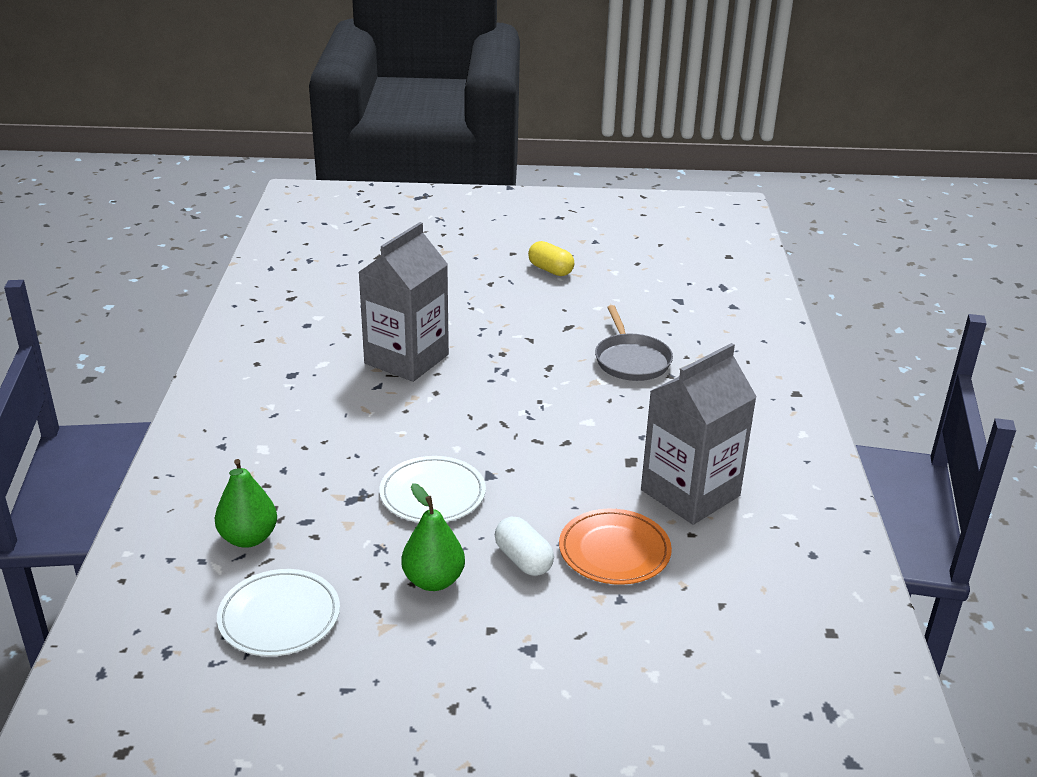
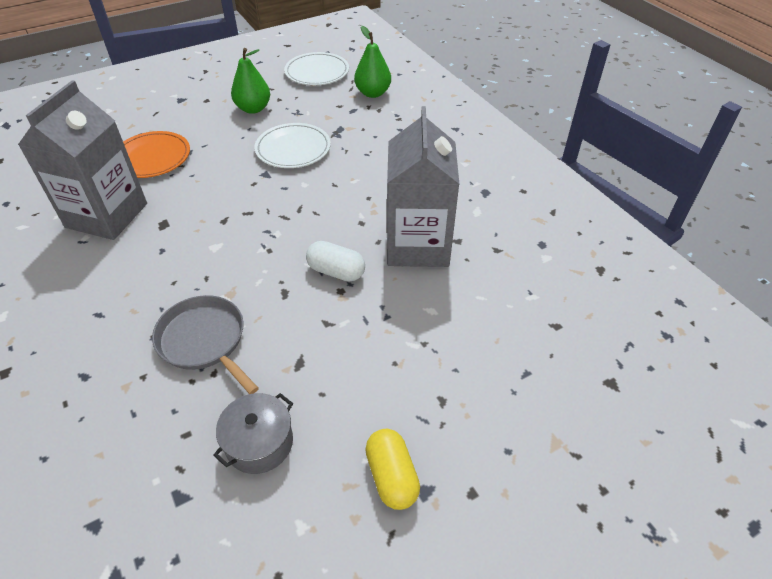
camera: 150 degrees right, 15 degrees up
(523, 560) = (208, 134): white capsule -> white capsule (336, 271)
(550, 270) = (391, 476): yellow capsule -> yellow capsule turned 60 degrees clockwise
(619, 304) = (259, 443): none -> grey pot

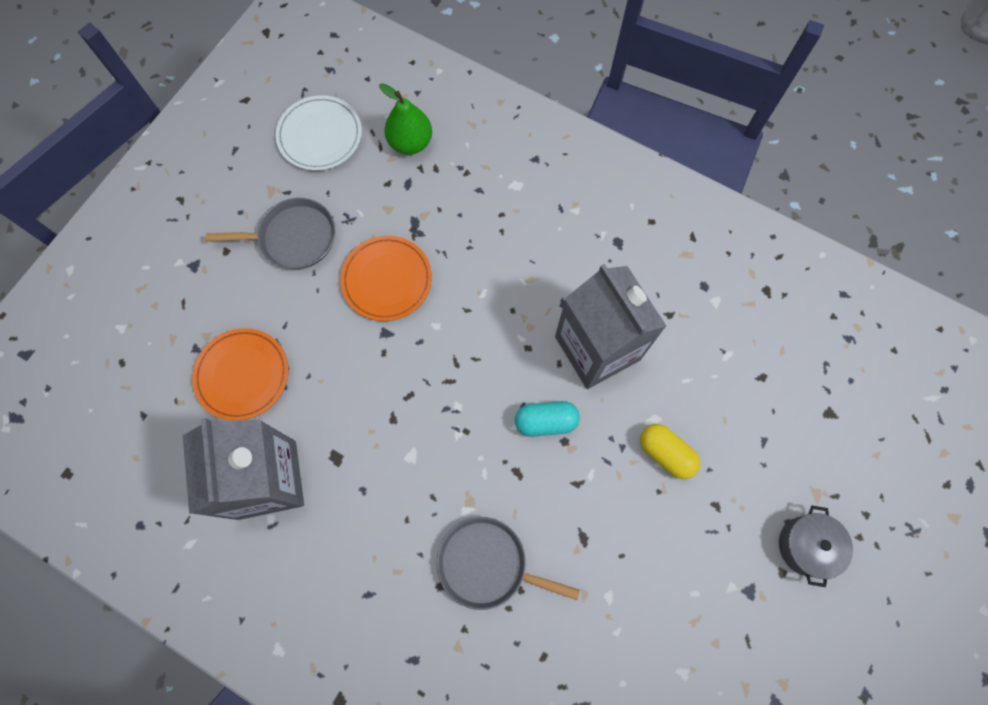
camera: 30 degrees left, 25 degrees up
(253, 109) = (293, 238): green pear -> grey pan
(259, 443) = (605, 628): grey pot -> grey pot (806, 546)
(293, 149) = (387, 280): white plate -> orange plate
(336, 271) = (546, 422): white capsule -> turquoise capsule
(391, 476) = (720, 594): yellow capsule -> yellow capsule (665, 453)

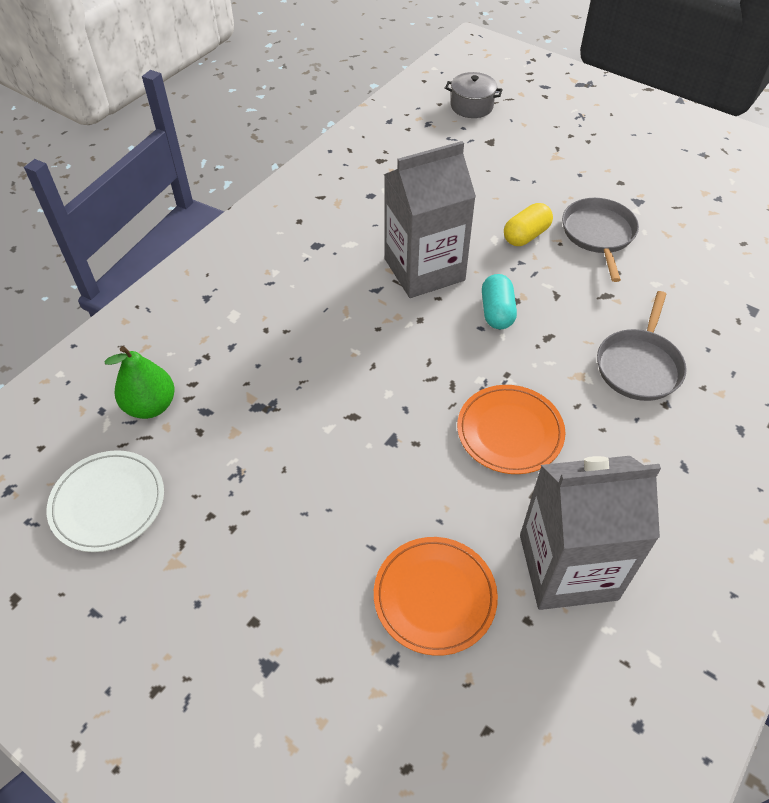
camera: 85 degrees left, 20 degrees down
(293, 238) = (251, 536): grey pan -> grey pan (598, 234)
(387, 280) = (326, 436): orange plate -> orange plate (510, 432)
(806, 546) = (598, 167): grey pot -> grey pot (472, 106)

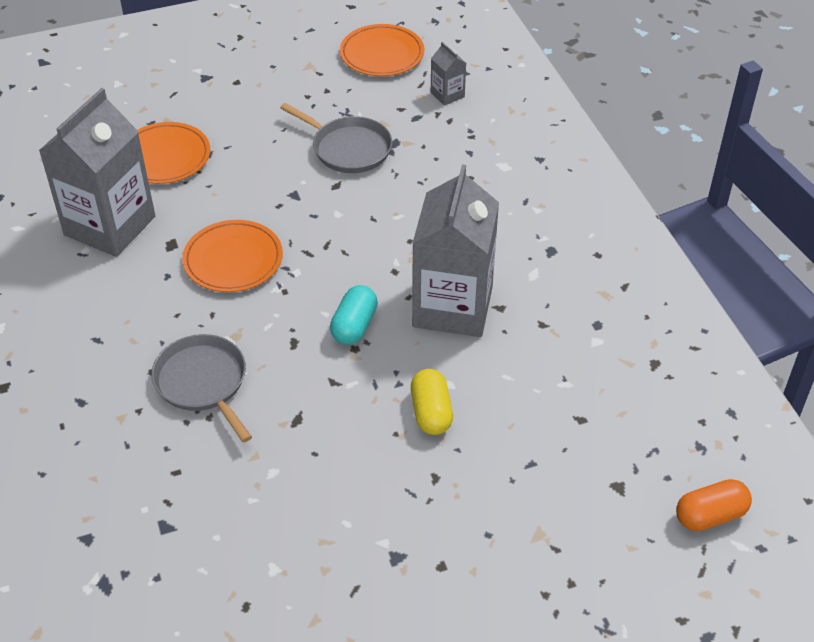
camera: 125 degrees right, 5 degrees down
(108, 503) = (382, 54): white plate -> orange plate
(150, 406) = (447, 95): green pear -> grey carton
(472, 106) = (710, 515): grey pot -> orange capsule
(497, 312) = (354, 326): turquoise capsule -> turquoise capsule turned 75 degrees clockwise
(598, 234) = (379, 476): grey pan -> grey pan (348, 148)

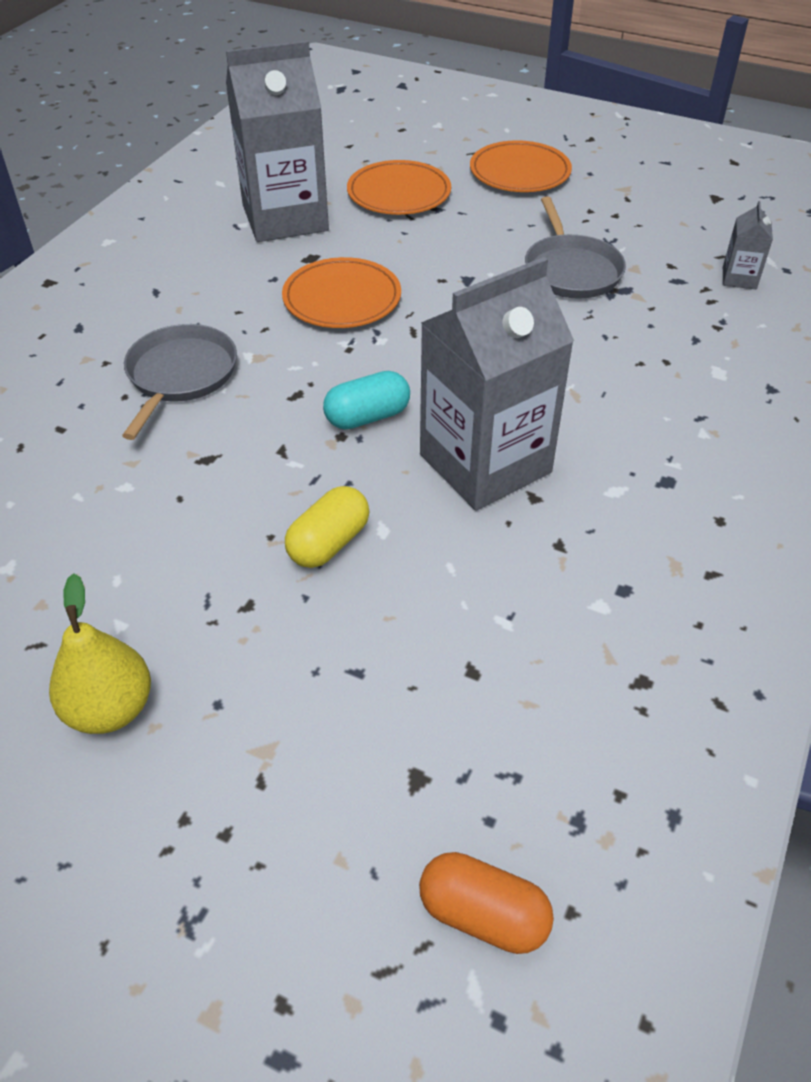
camera: 45 degrees right, 0 degrees up
(382, 54) = (713, 213): orange plate -> orange plate (519, 172)
(440, 582) = (110, 709): none -> yellow pear

